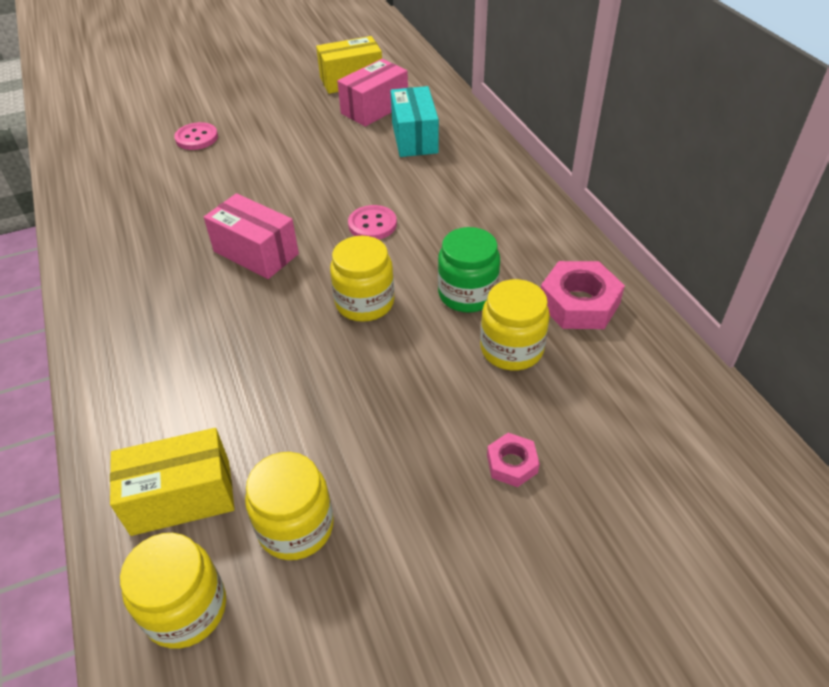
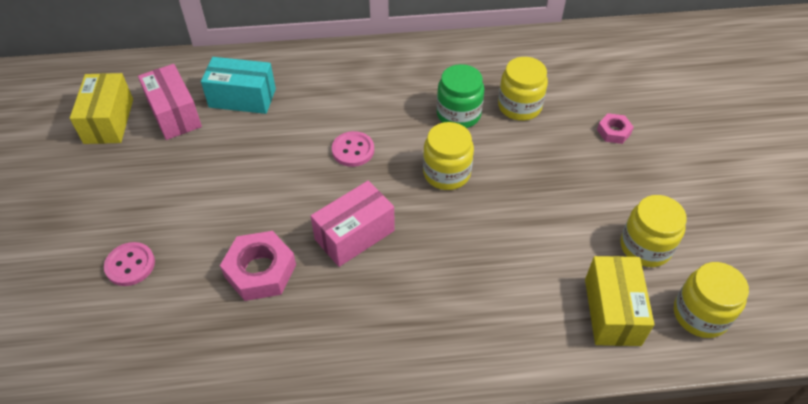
camera: 75 degrees left, 5 degrees up
(579, 303) = (488, 63): pink nut -> pink nut (260, 271)

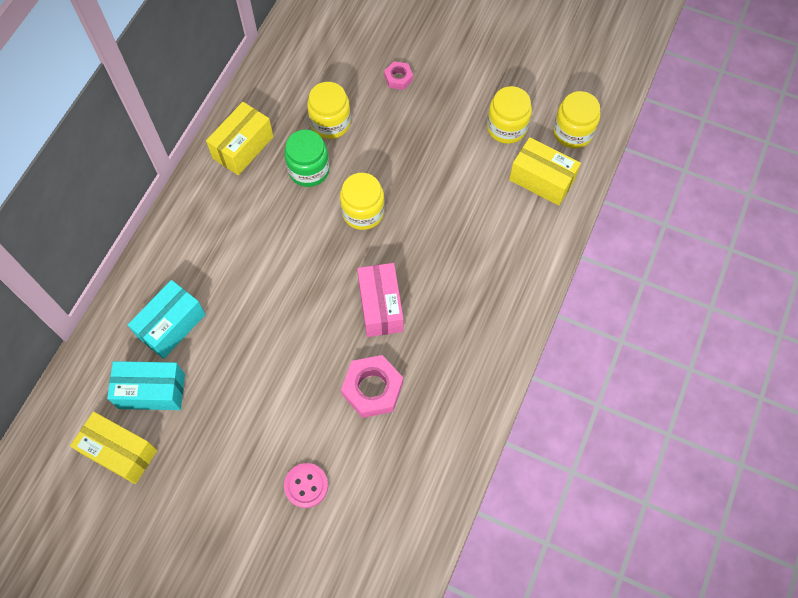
camera: 60 degrees left, 15 degrees up
(174, 114) = (152, 391): pink box -> turquoise box
(353, 150) = (294, 266): pink button -> none
(444, 62) = (243, 147): none -> yellow box

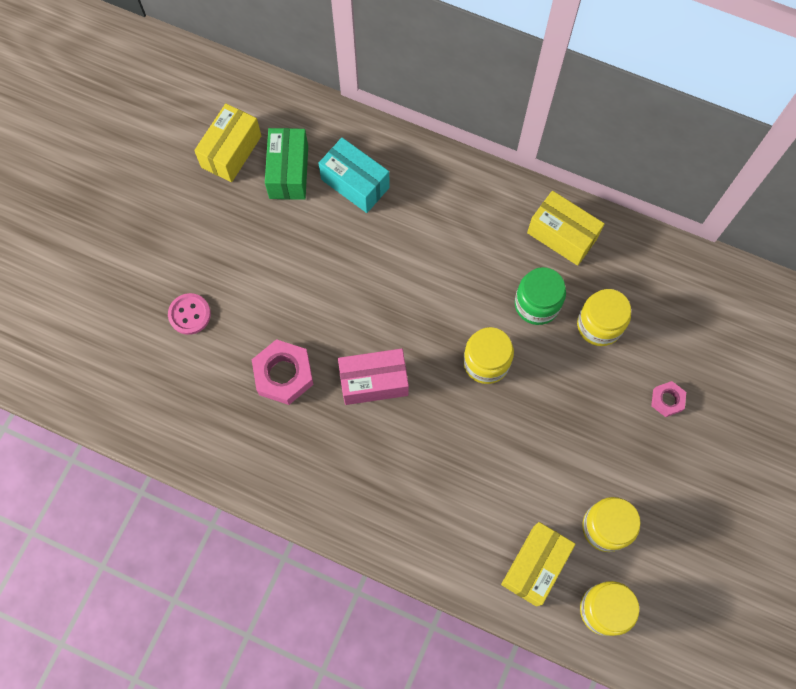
camera: 90 degrees right, 5 degrees up
(152, 391) = (289, 172): turquoise box -> green box

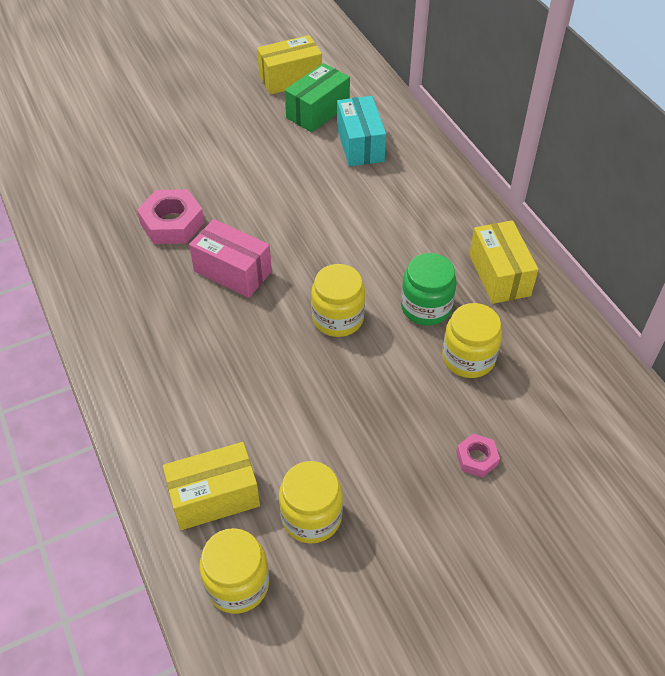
camera: 40 degrees right, 20 degrees down
(189, 314) = (151, 148): pink button -> none

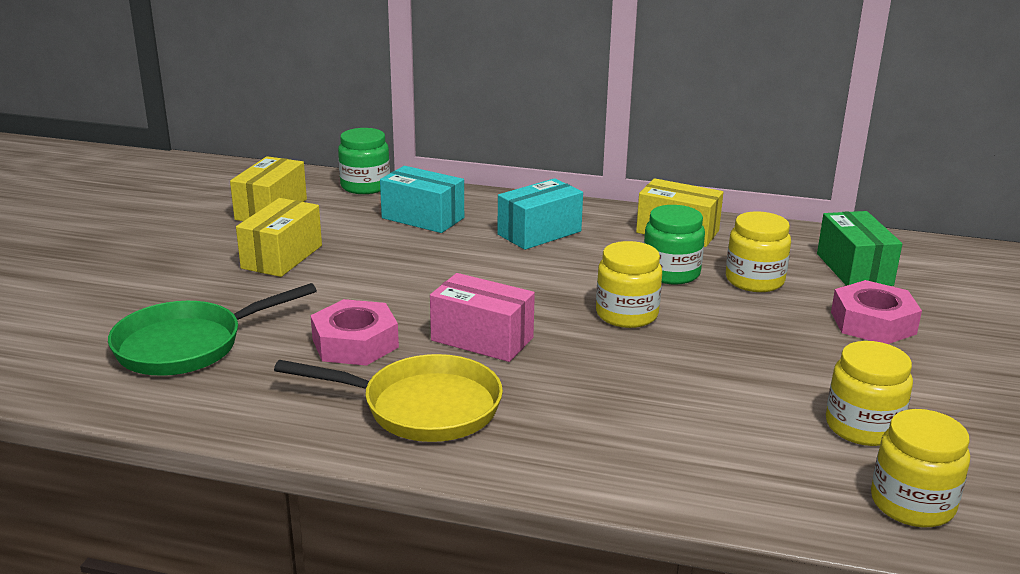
camera: 50 degrees left, 25 degrees down
(104, 164) = (187, 345): none -> green pan
(132, 295) = (423, 407): none -> yellow pan
(214, 497) = (781, 471): yellow box -> yellow box (282, 257)
(233, 271) = (482, 339): pink box -> pink box turned 45 degrees clockwise
(318, 111) = (342, 216): green box -> green box (854, 269)
(373, 90) = (365, 186): none -> green jar
(406, 209) = (539, 233): none -> turquoise box
(476, 458) = (873, 323): pink nut -> pink nut, size x1.82

